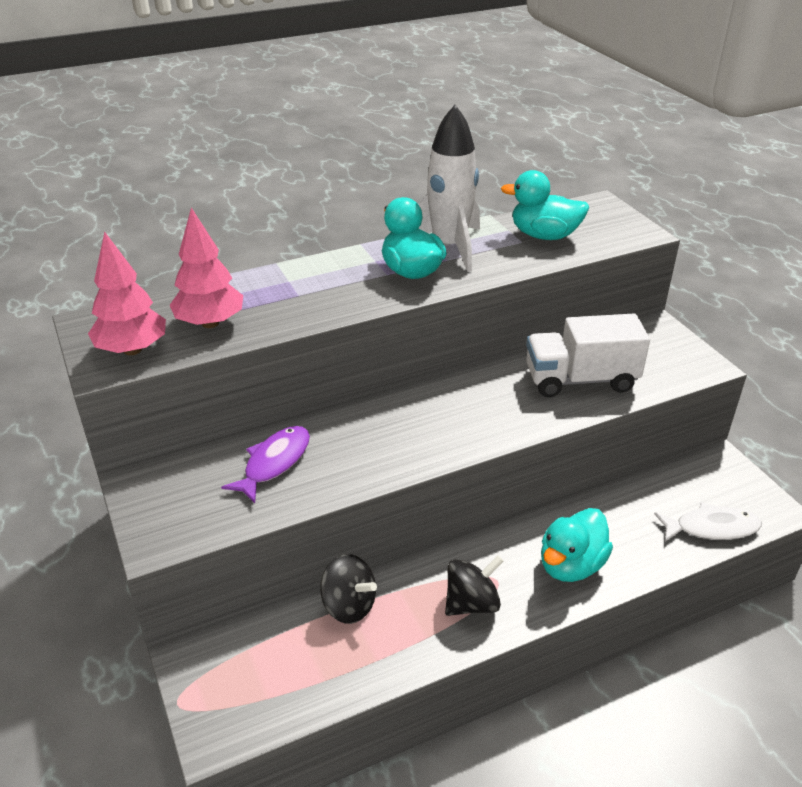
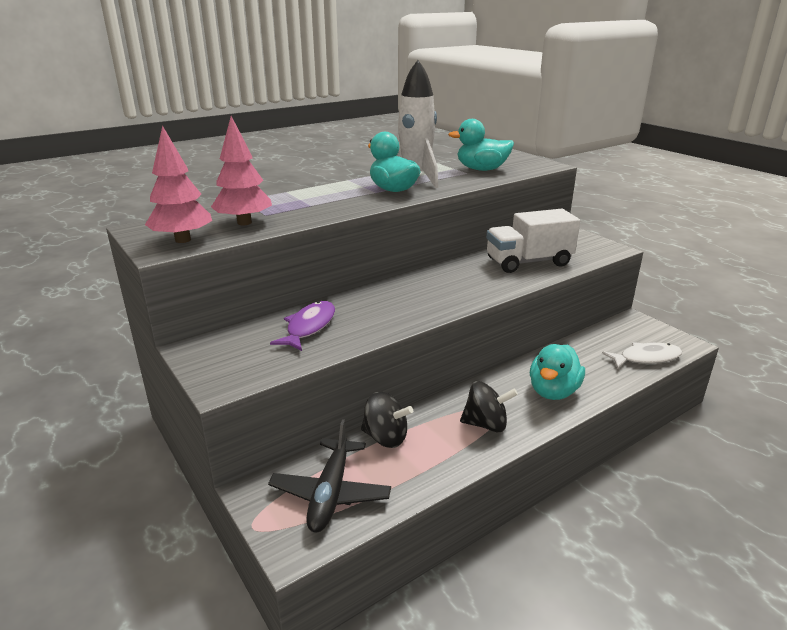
camera: 10 degrees left, 10 degrees down
(268, 673) = (330, 493): none -> black plane
(472, 603) = (486, 424): black spinning top -> black spinning top turned 45 degrees clockwise

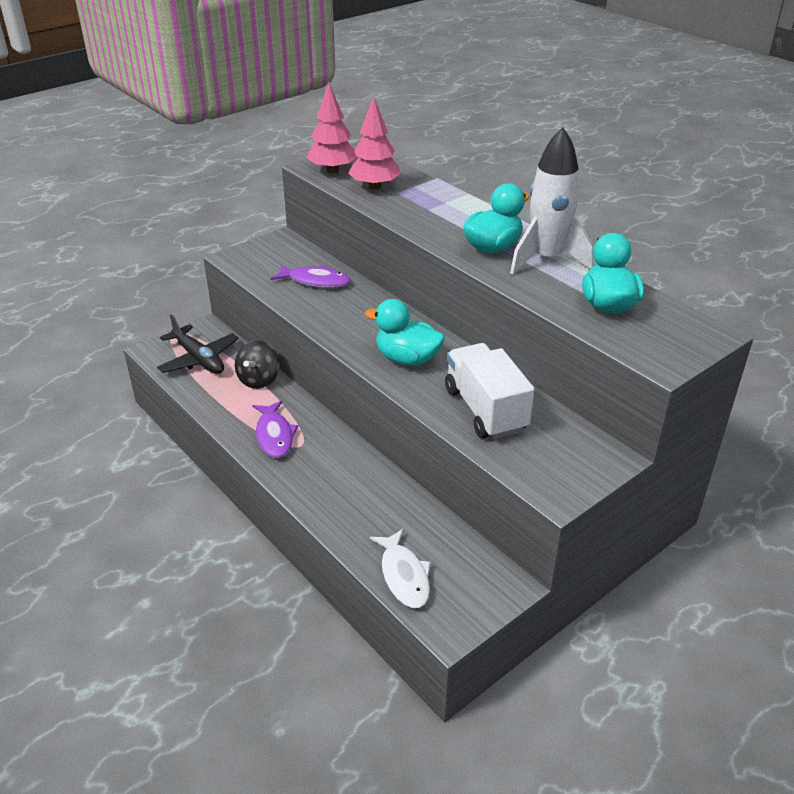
camera: 85 degrees right, 10 degrees up
(330, 493) = (199, 359): black plane -> black plane turned 135 degrees counterclockwise
(486, 424) = (274, 435): black spinning top -> purple fish
(553, 391) = (327, 484): turquoise duck -> turquoise duck (407, 359)

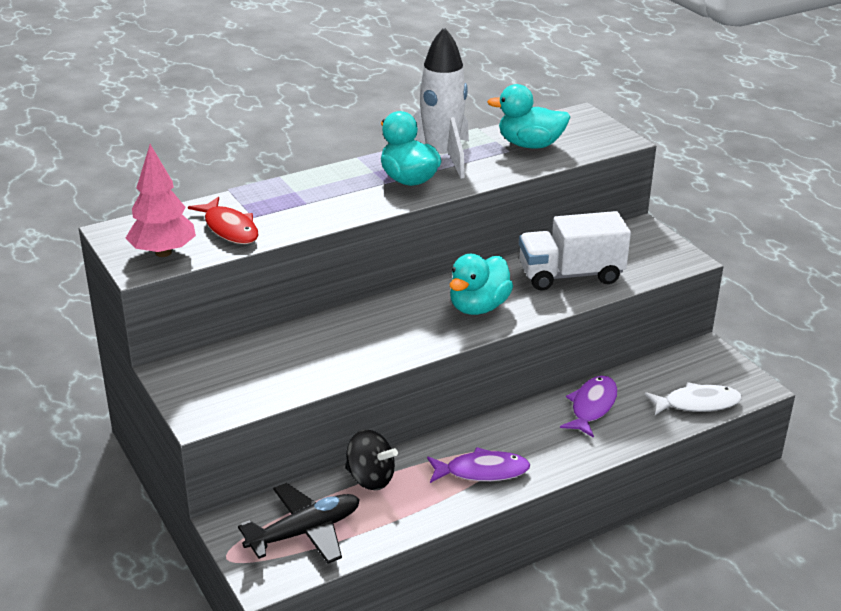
camera: 80 degrees left, 5 degrees down
(315, 281) = (295, 352): purple fish -> purple fish (592, 406)
(375, 187) = (229, 228): pink tree -> red fish

